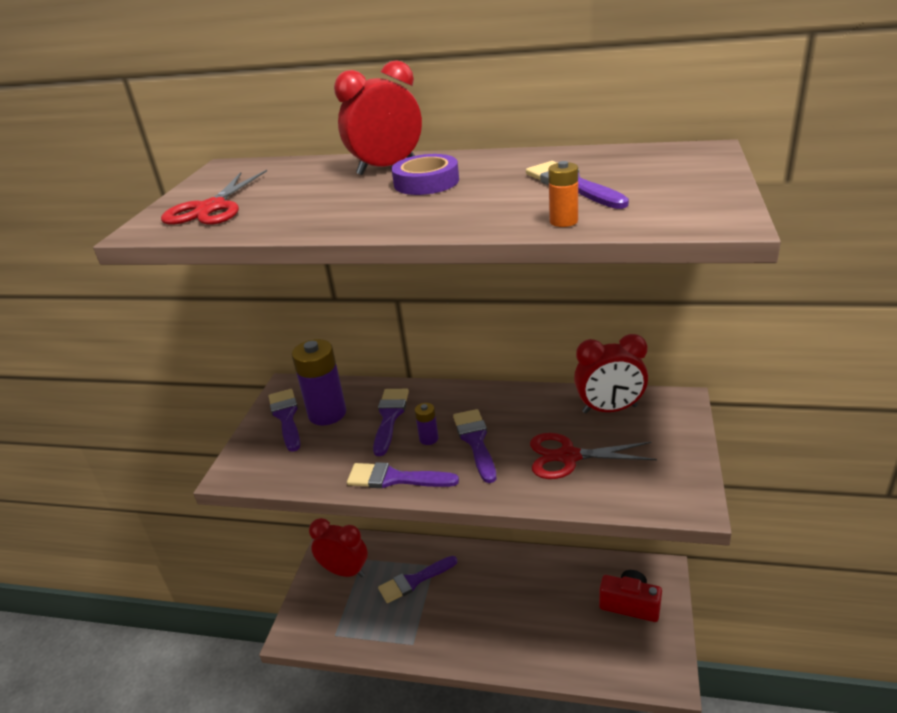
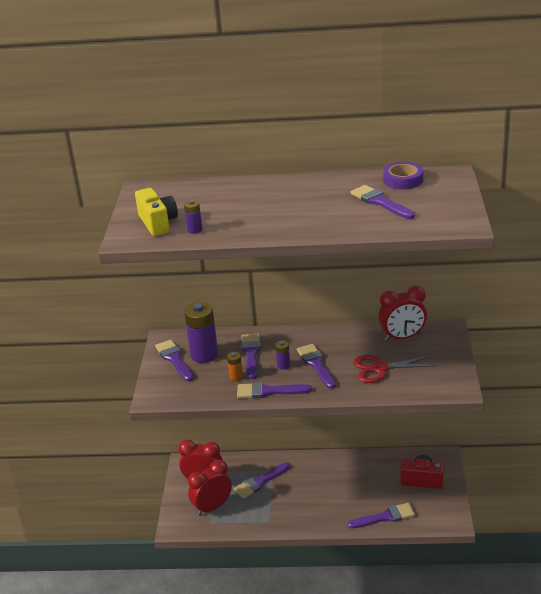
camera: 10 degrees left, 0 degrees up
(211, 208) = (158, 223): red scissors -> yellow camera
(257, 218) = (194, 230): none -> purple battery
(387, 168) = (258, 189): red clock -> red clock (212, 507)
(426, 182) = (290, 201): purple tape -> purple tape (403, 180)
(563, 221) = (381, 228): orange battery -> orange battery (236, 377)
(571, 658) = (385, 517): none -> purple brush

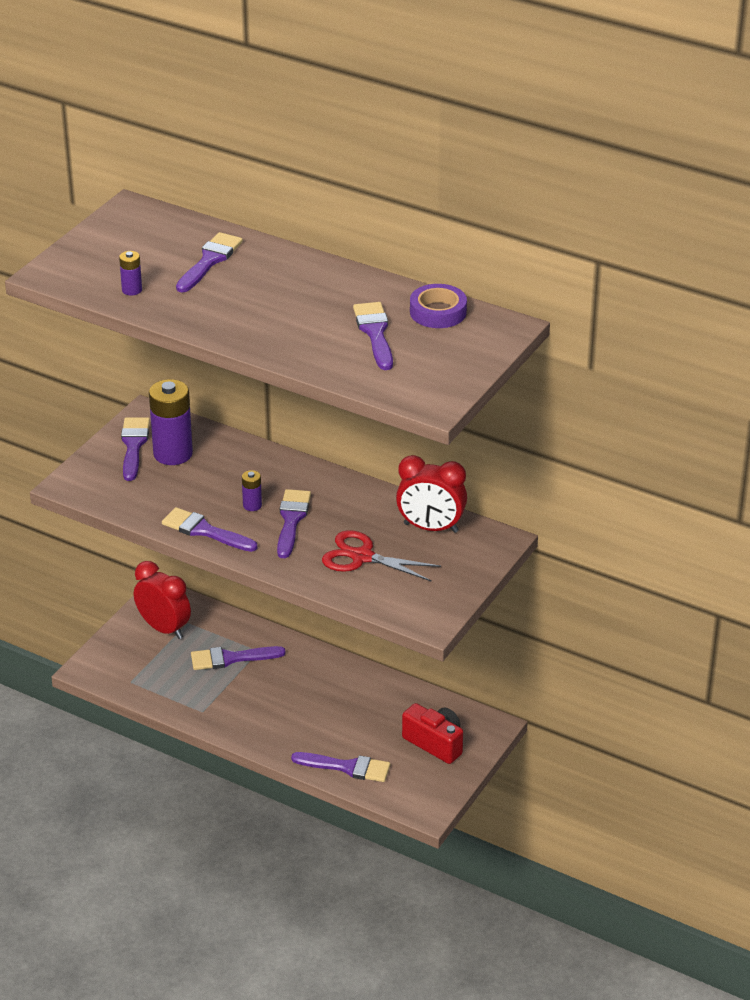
camera: 25 degrees right, 5 degrees up
(158, 223) = (102, 265): yellow camera -> none
(212, 507) = (149, 664): red clock -> none
(236, 377) = (184, 497): orange battery -> none
(251, 354) = (228, 475): purple brush -> purple brush (209, 261)

